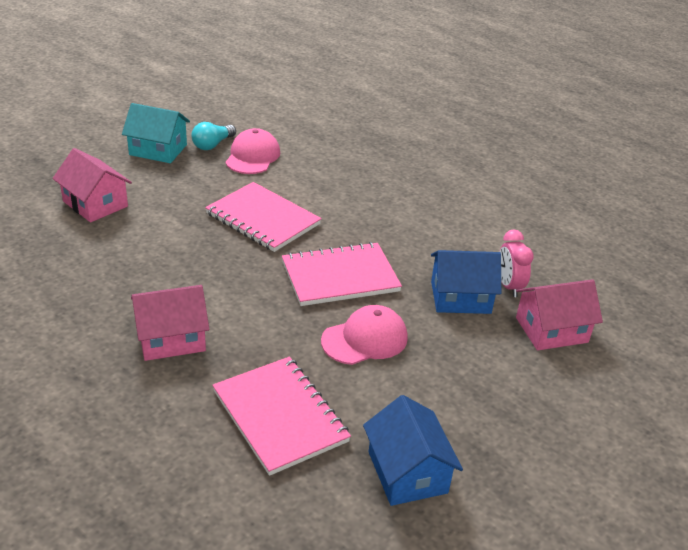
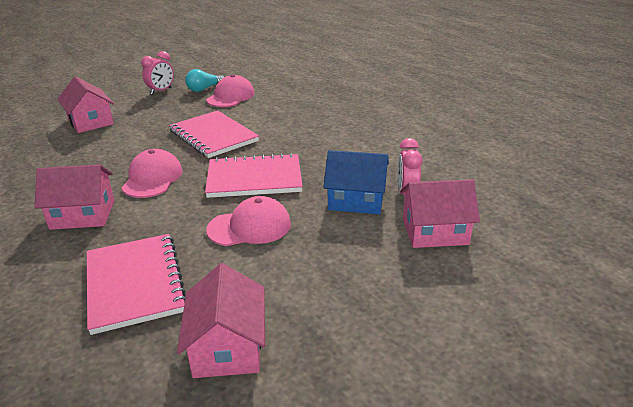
camera: 15 degrees right, 5 degrees down
(158, 150) = (161, 91): turquoise house -> pink clock
(223, 284) = (152, 178): none -> pink cap
(407, 472) = (227, 347): blue house -> pink house

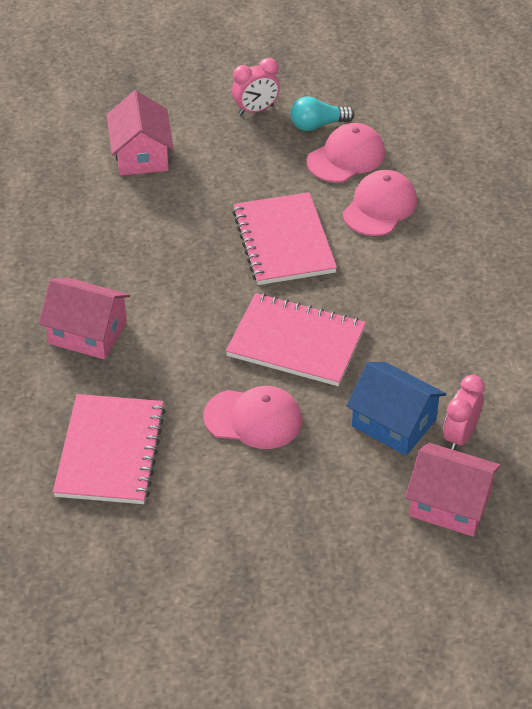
camera: 25 degrees right, 15 degrees up
(152, 178) = (180, 298): pink cap -> pink cap (380, 207)
(227, 347) = (165, 557): pink house -> none

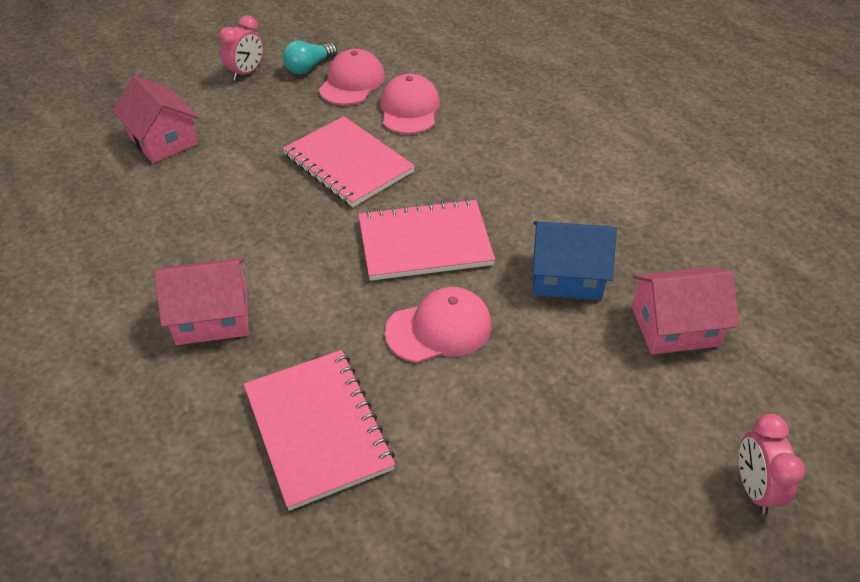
camera: 30 degrees left, 0 degrees up
(460, 436) = (630, 263): pink clock -> pink clock (753, 488)

